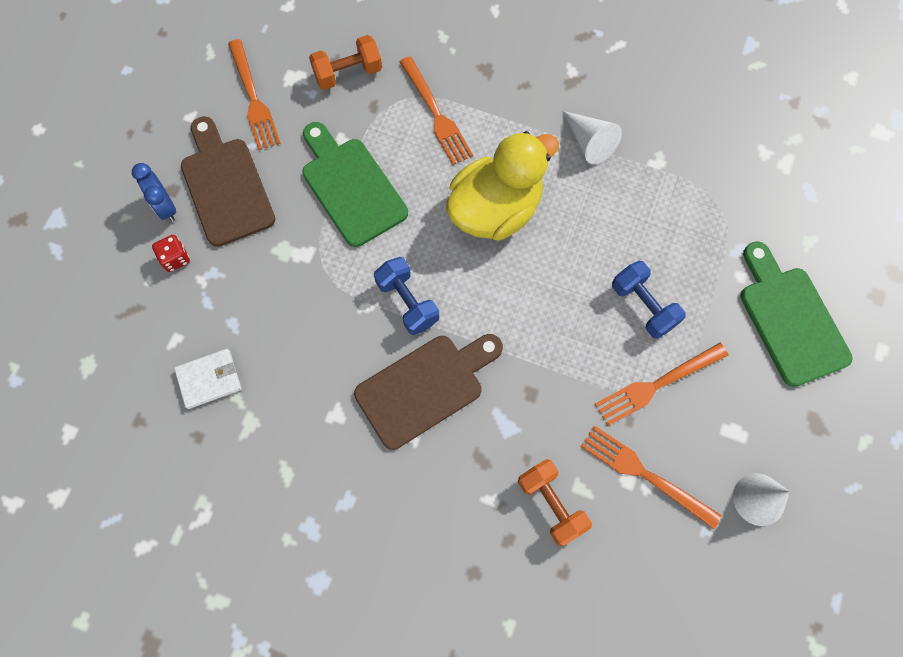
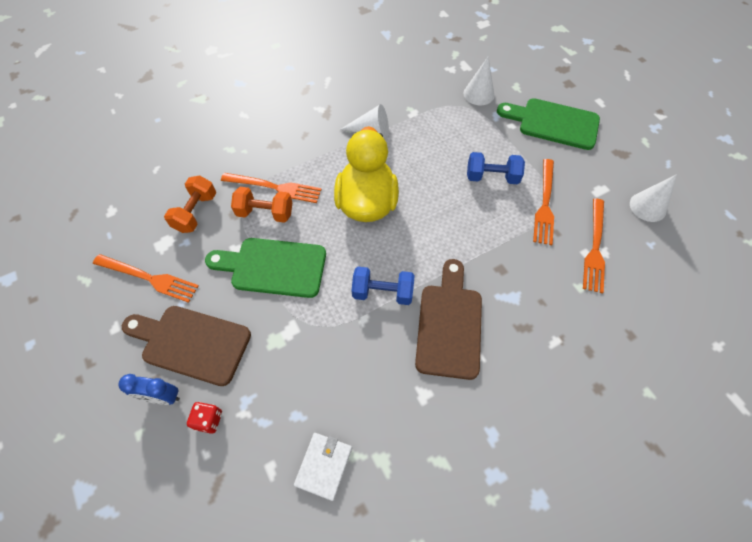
camera: 50 degrees left, 10 degrees down
(551, 504) = (581, 309): orange dumbbell -> orange dumbbell (265, 213)
(643, 473) = (595, 249): orange fork -> orange fork turned 60 degrees counterclockwise
(755, 209) = (478, 94): none -> white cone

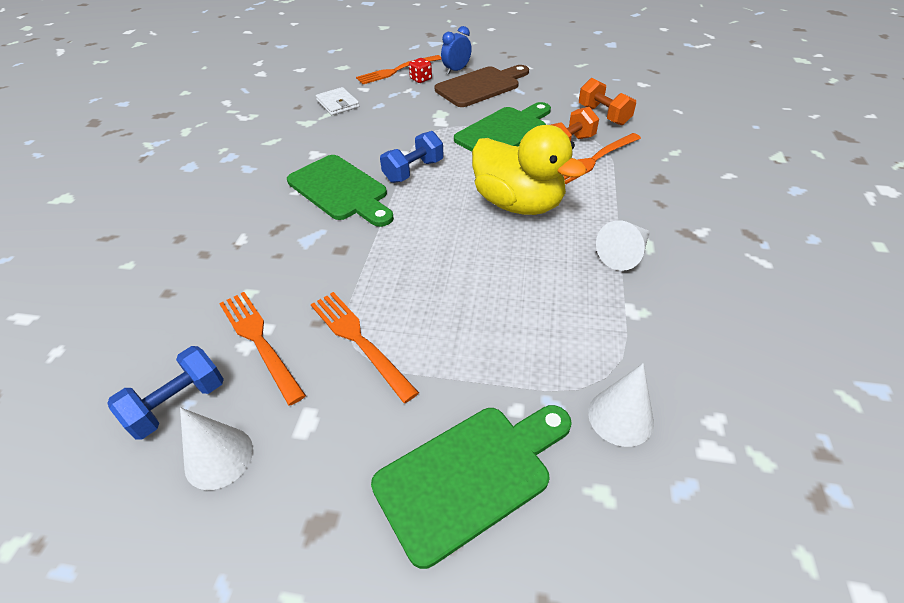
camera: 130 degrees right, 15 degrees down
(150, 278) = (554, 84): orange fork -> orange fork (396, 71)
(449, 324) = (341, 190): brown cutting board -> green cutting board
(492, 177) = (449, 318): blue dumbbell -> blue dumbbell (178, 404)

